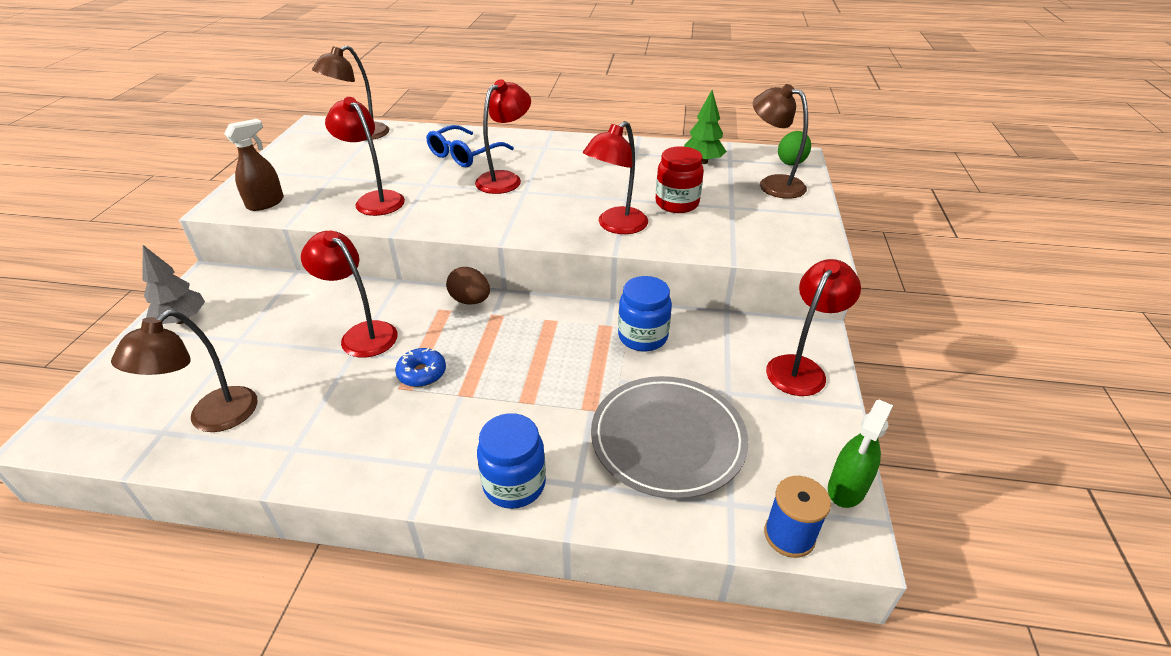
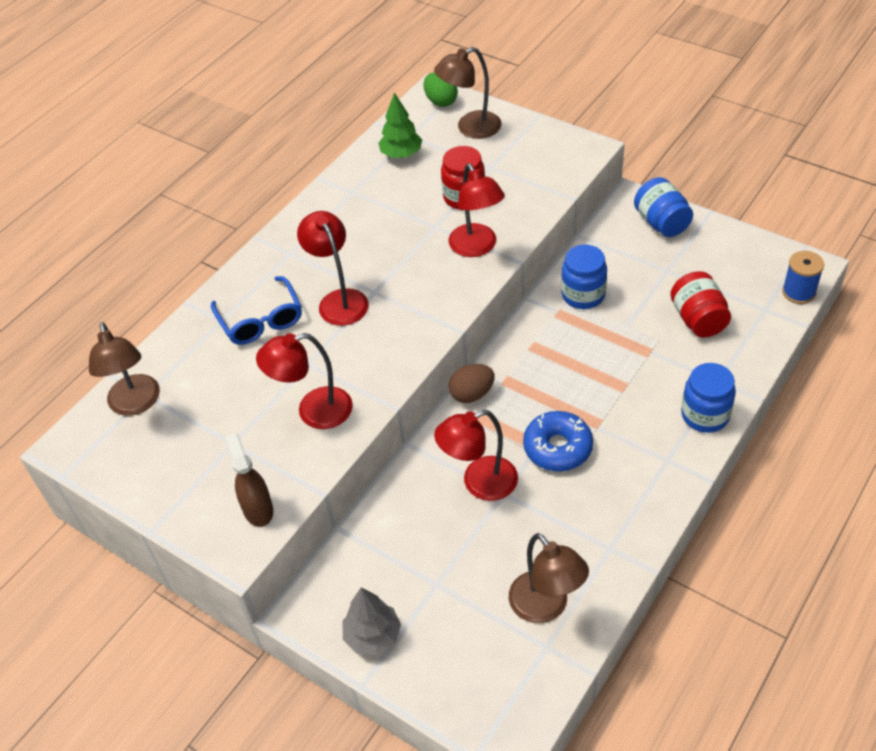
camera: 60 degrees left, 10 degrees up
(422, 373) = (557, 448): blue donut -> blue donut, size x1.54
(668, 439) = (698, 319): grey plate -> red jar
(801, 368) = (661, 222): red lamp -> blue jar
(846, 489) = (775, 251): green spray bottle -> none

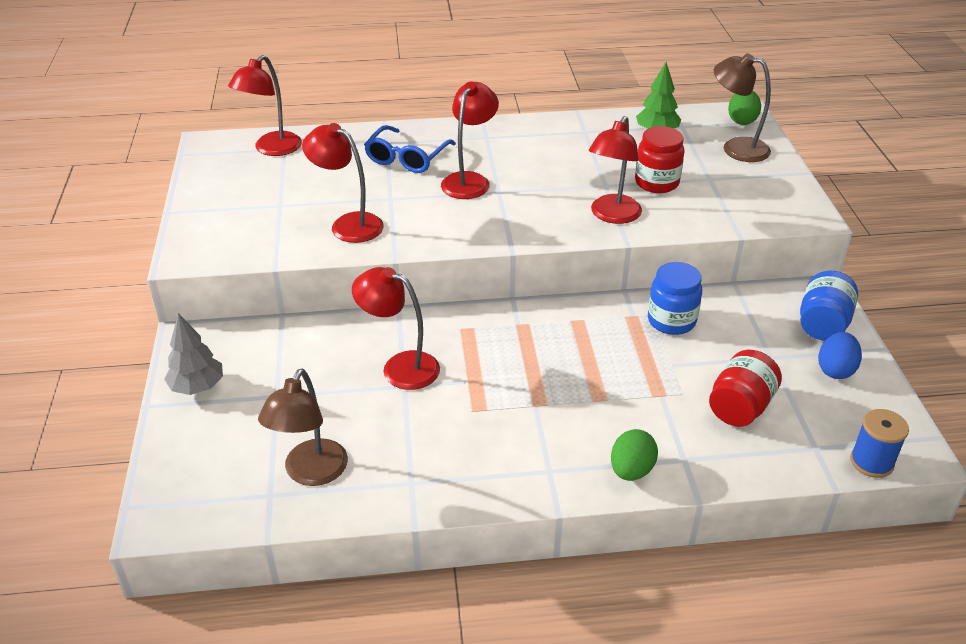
camera: 45 degrees right, 10 degrees down
(136, 404) = (272, 149): brown lamp -> red lamp
(258, 509) = (231, 246): brown spray bottle -> none
(472, 394) = (486, 314): brown egg -> none
(557, 448) = (486, 393): blue donut -> none
(705, 415) = (631, 470): blue jar -> green egg
(708, 248) = (835, 370): none -> blue egg

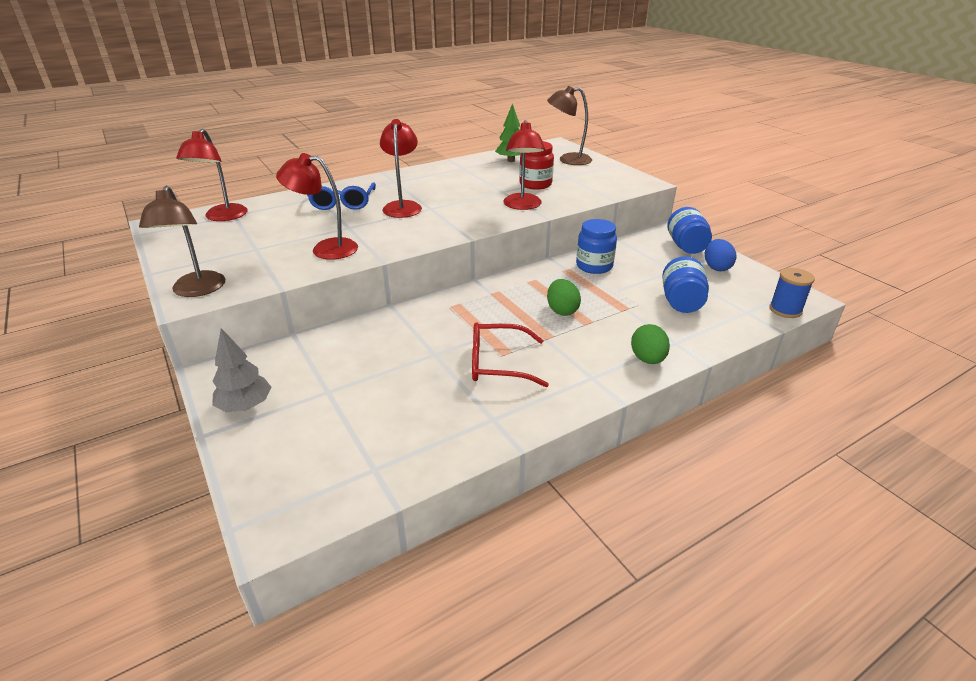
camera: 25 degrees left, 5 degrees down
(311, 473) = (400, 440): brown lamp -> brown lamp (197, 290)
(400, 367) = (421, 342): red lamp -> none
(461, 420) = (498, 363): none -> red glasses
(740, 407) = (681, 302): red jar -> blue jar
(742, 120) = (558, 147): green egg -> green egg (562, 310)

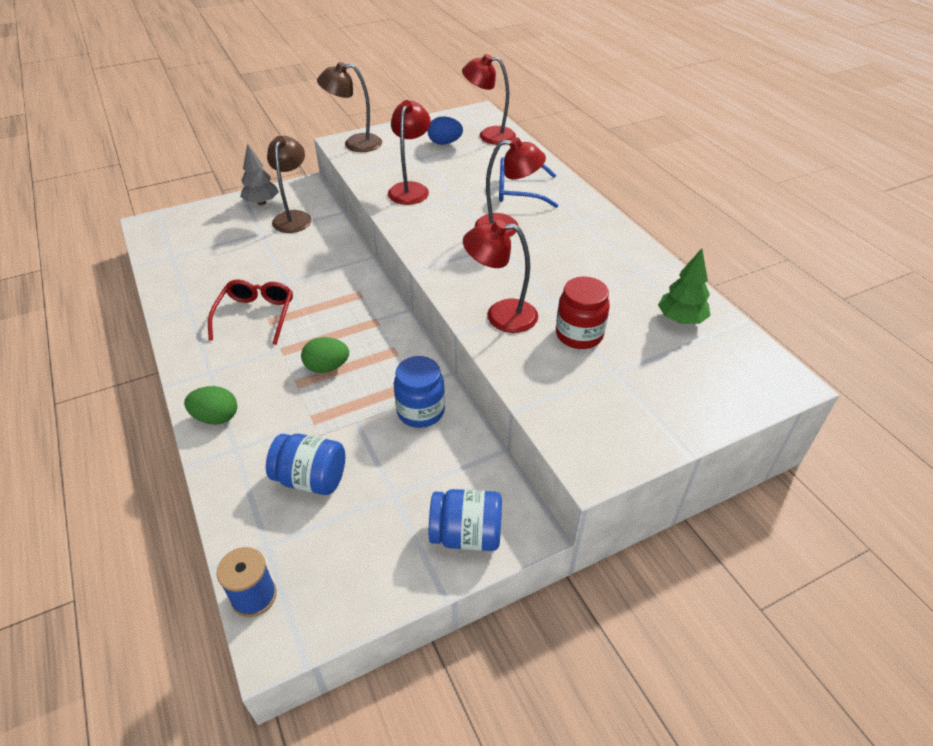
camera: 95 degrees right, 10 degrees up
(568, 160) = (697, 384): brown lamp -> brown lamp (294, 217)
(716, 267) = (391, 553): blue egg -> blue egg (445, 143)

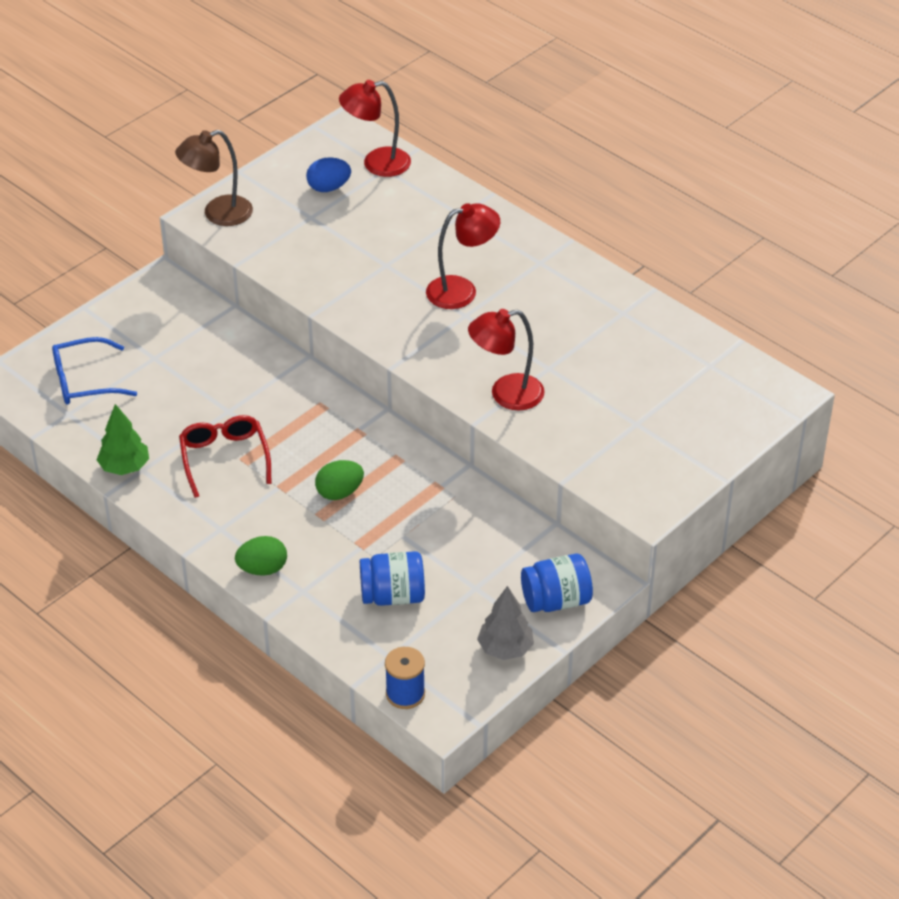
camera: 20 degrees left, 0 degrees up
(261, 202) = (123, 317): grey tree -> grey tree (505, 648)
(294, 217) = (179, 327): brown lamp -> none
(411, 189) = (327, 265): red lamp -> none
(420, 411) = (459, 510): blue jar -> none
(519, 191) = (452, 239): blue glasses -> blue glasses (85, 381)
(579, 335) = (589, 395): red jar -> none
(680, 319) = (678, 355): green tree -> green tree (124, 467)

